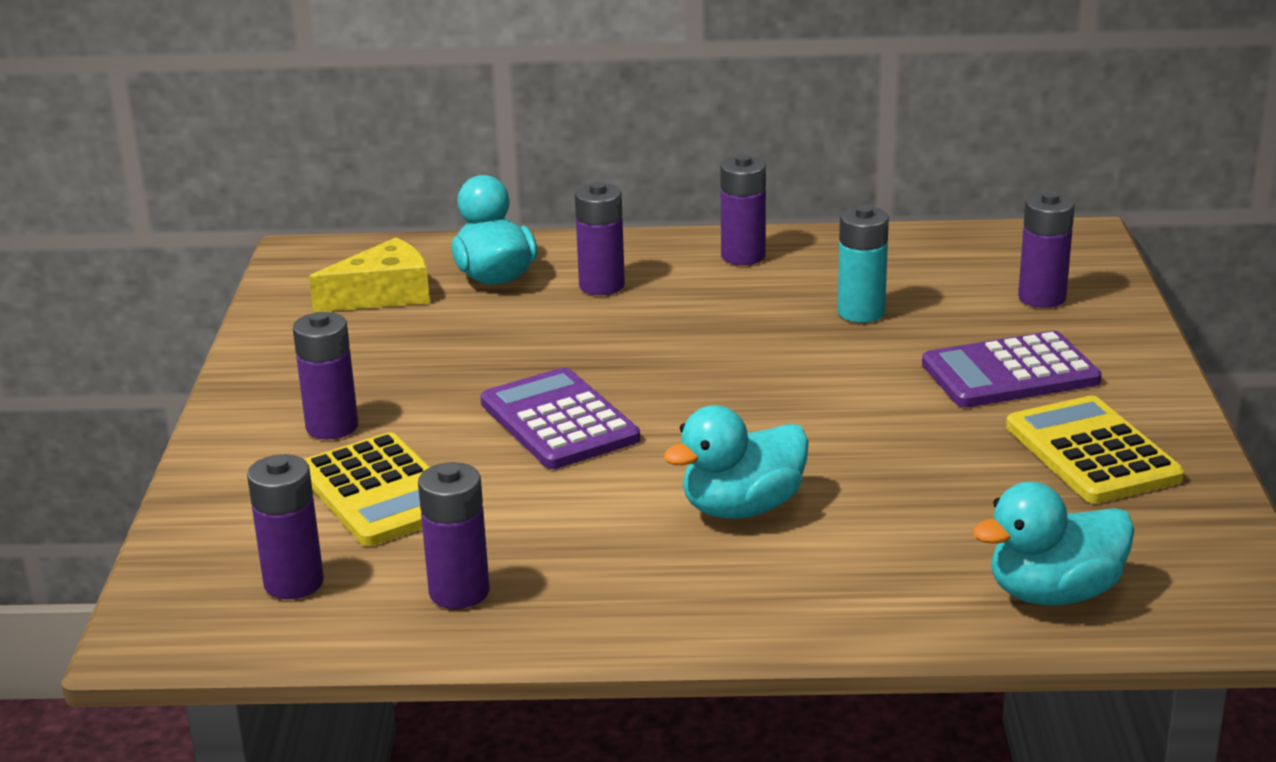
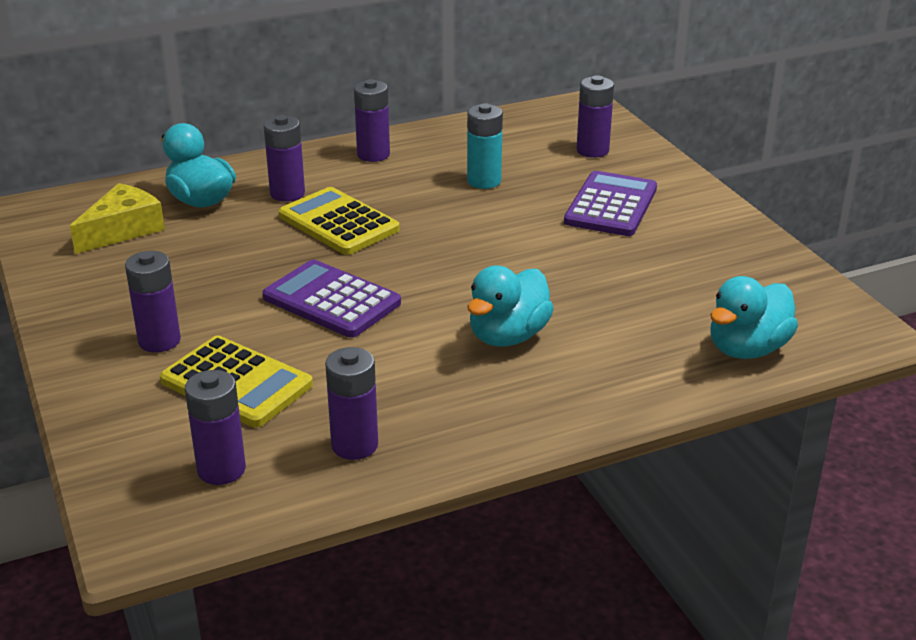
camera: 25 degrees left, 5 degrees up
(1010, 373) = (611, 205): purple calculator -> purple calculator turned 150 degrees clockwise
(1092, 452) = (700, 249): yellow calculator -> yellow calculator (338, 223)

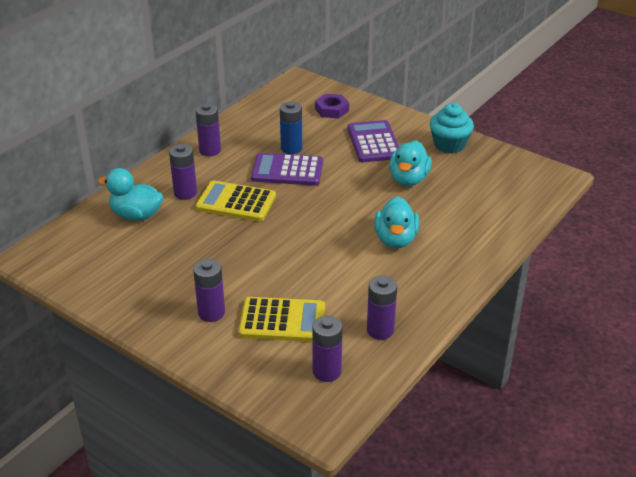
camera: 30 degrees left, 5 degrees up
(123, 230) = (108, 251): yellow cheese -> none
(331, 300) = (282, 252): purple calculator -> purple calculator (287, 170)
(484, 181) = (291, 148): turquoise battery -> blue battery
(592, 150) = (331, 110): purple battery -> purple nut
(726, 240) = (449, 145): none -> turquoise cupcake
(747, 349) = (513, 205): turquoise duck -> turquoise duck (408, 179)

